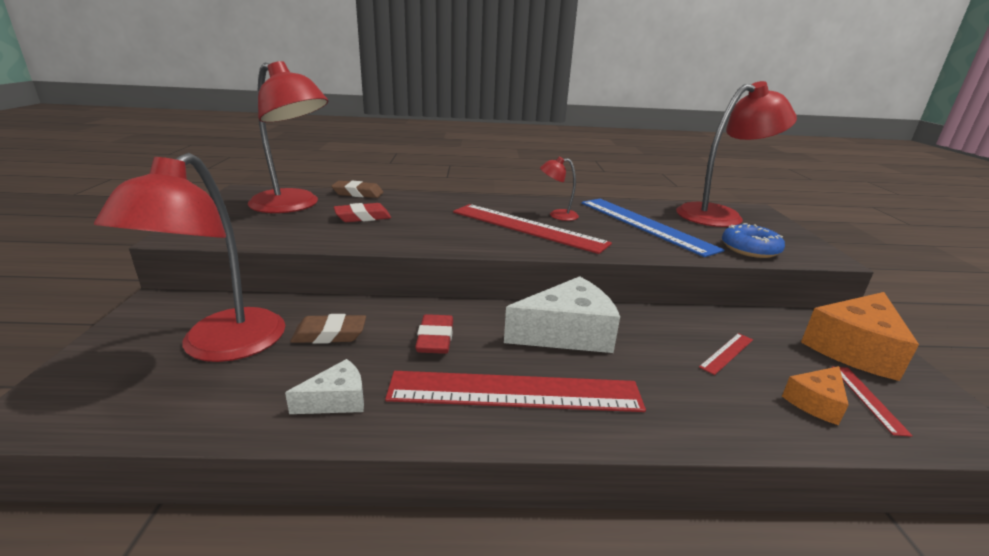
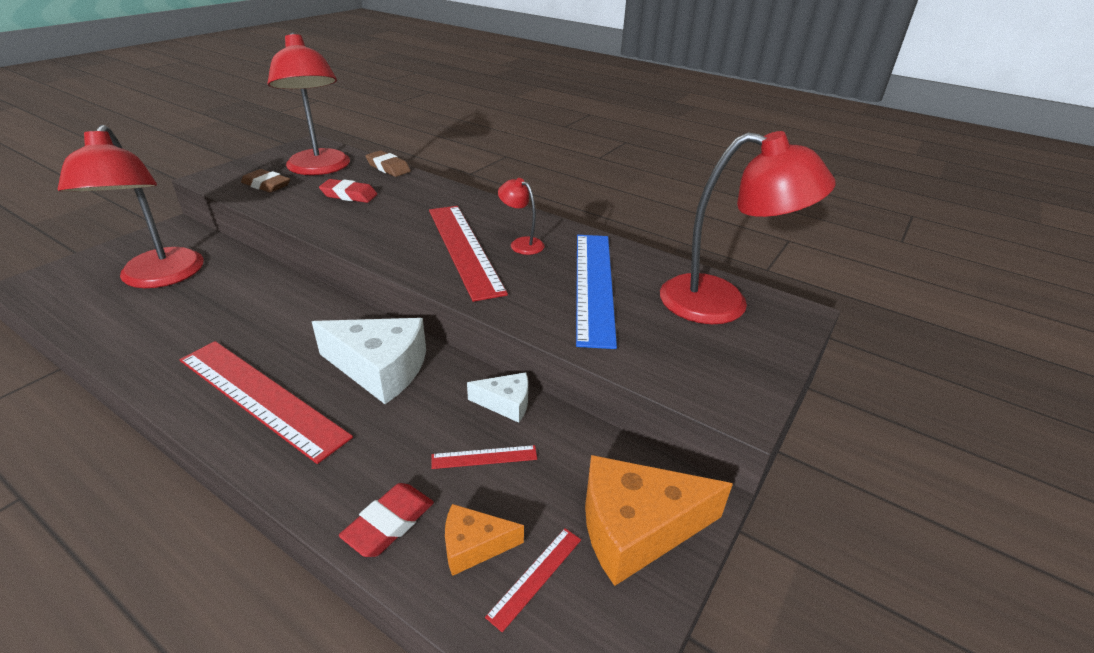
camera: 35 degrees right, 10 degrees up
(222, 347) = (159, 278): red lamp -> red lamp turned 60 degrees counterclockwise
(330, 334) = (225, 294): brown eraser -> brown eraser (266, 185)
(336, 400) = (158, 346): white cheese -> white cheese (506, 403)
(435, 339) = (280, 328): red eraser -> red eraser (389, 523)
(750, 249) = (656, 359): blue donut -> none

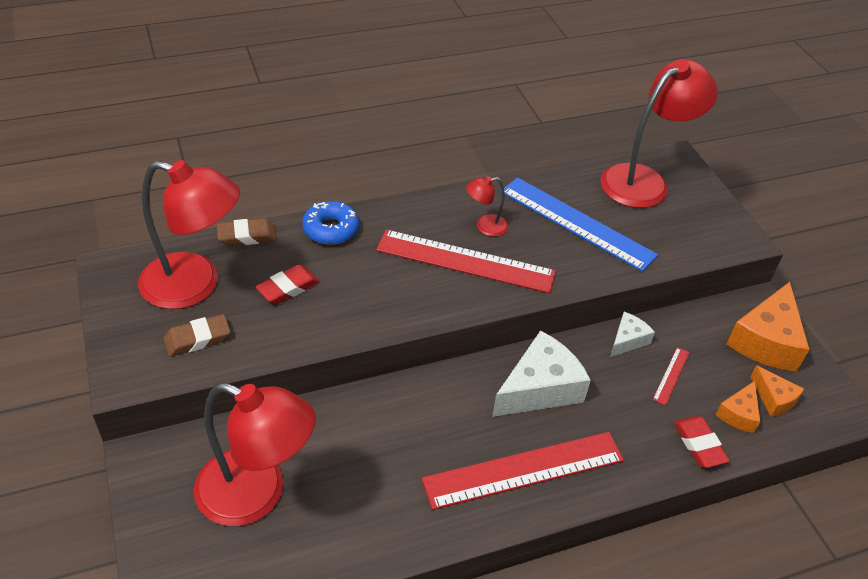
camera: 55 degrees left, 10 degrees up
(432, 189) = (331, 229): none -> blue donut
(535, 576) = (774, 398): red ruler -> orange cheese

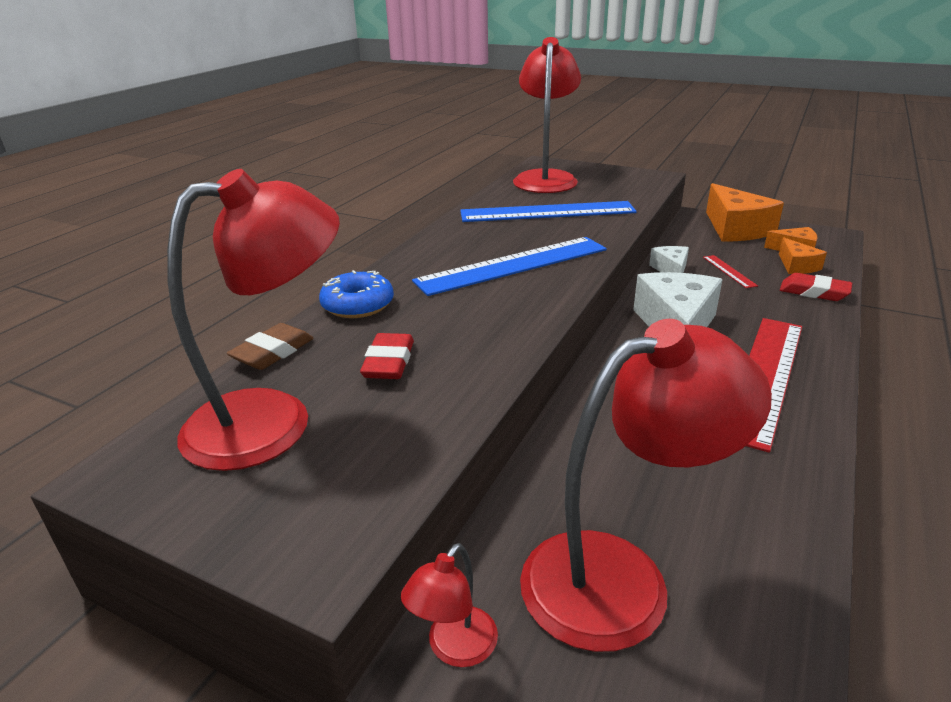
camera: 40 degrees left, 15 degrees down
(197, 339) = (357, 460): brown eraser -> none
(465, 261) = (513, 265): red ruler -> blue ruler
(485, 226) = (488, 242): red lamp -> red lamp (454, 648)

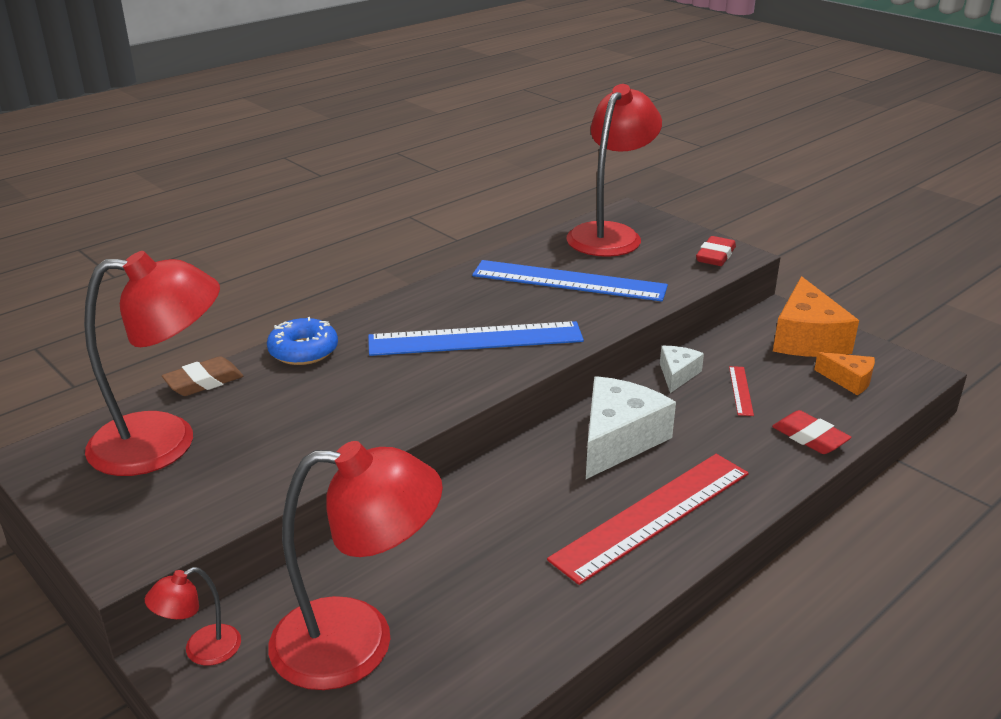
camera: 20 degrees right, 0 degrees up
(389, 362) = (285, 414): red eraser -> red eraser (715, 256)
(797, 266) = (826, 402): orange cheese -> none

